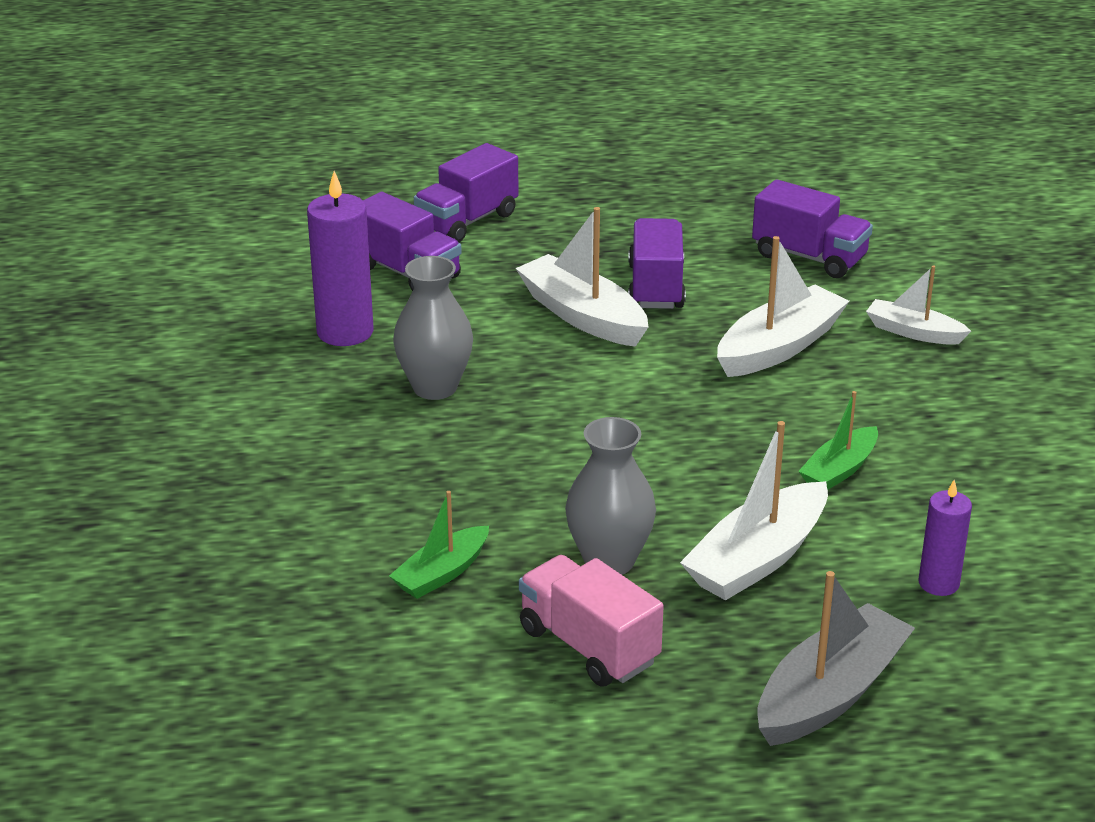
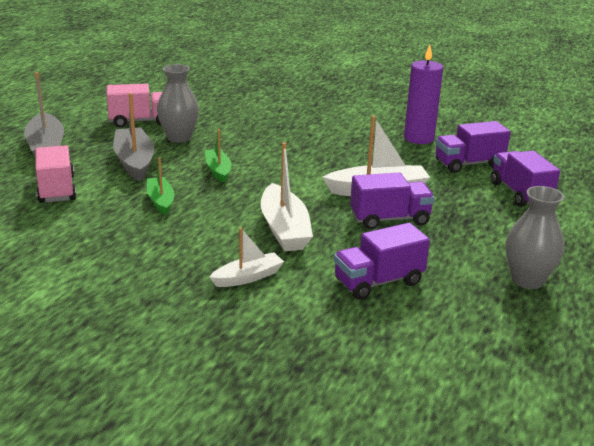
camera: 120 degrees right, 5 degrees down
(435, 387) = (348, 142): grey vase -> grey vase (527, 280)
(442, 573) = (217, 112): green boat -> green boat (218, 170)
(655, 287) = (389, 219): purple truck -> purple truck turned 45 degrees counterclockwise
(757, 559) = (134, 162): white boat -> grey boat
(938, 583) = (56, 189): purple candle -> pink truck

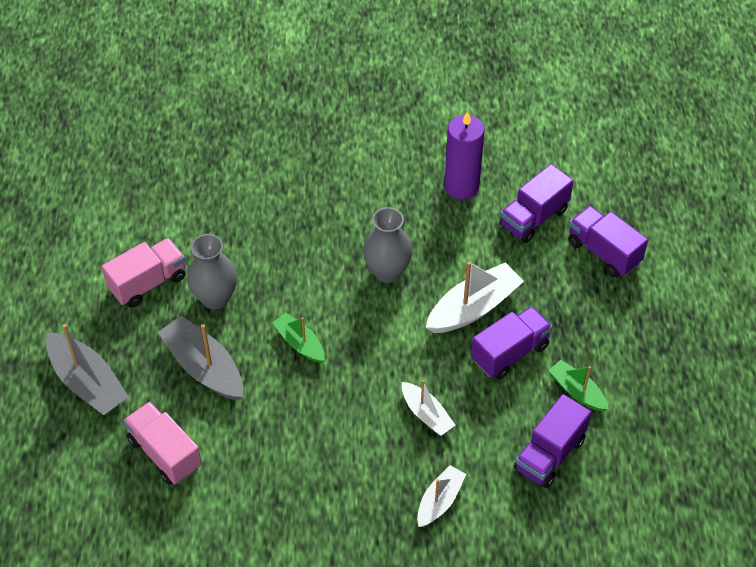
camera: 25 degrees left, 25 degrees up
(161, 201) = (282, 423): green boat -> green boat (577, 391)
(284, 229) = (426, 414): white boat -> white boat, size x0.61
(527, 280) = (665, 392): grey vase -> grey vase (387, 272)

